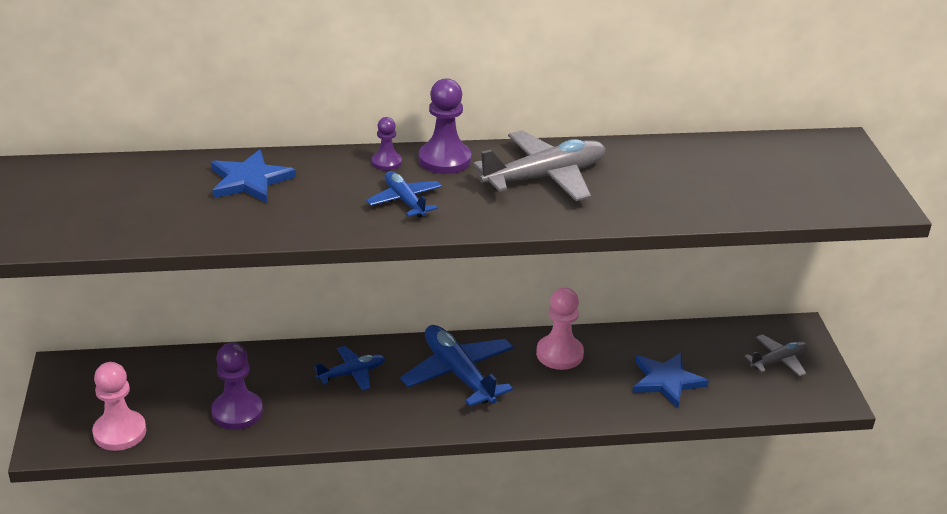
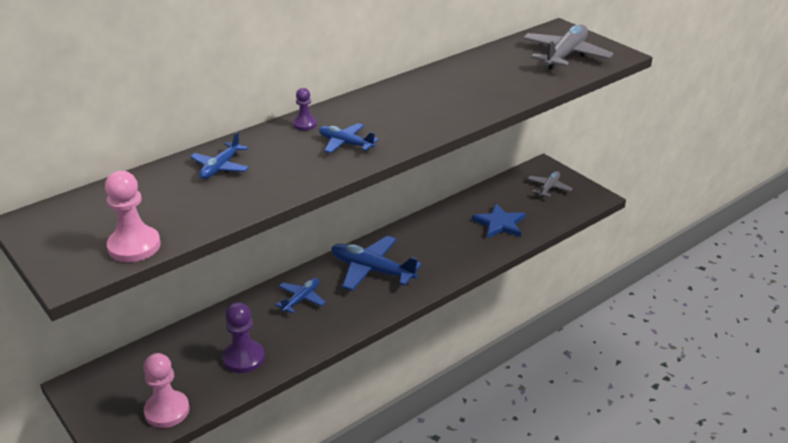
camera: 30 degrees left, 0 degrees up
(249, 180) = (220, 167): blue star -> blue plane
(444, 160) = (342, 110): purple pawn -> none
(545, 177) = (417, 100): grey plane -> grey plane (565, 55)
(559, 354) = (423, 233): pink pawn -> pink pawn (134, 246)

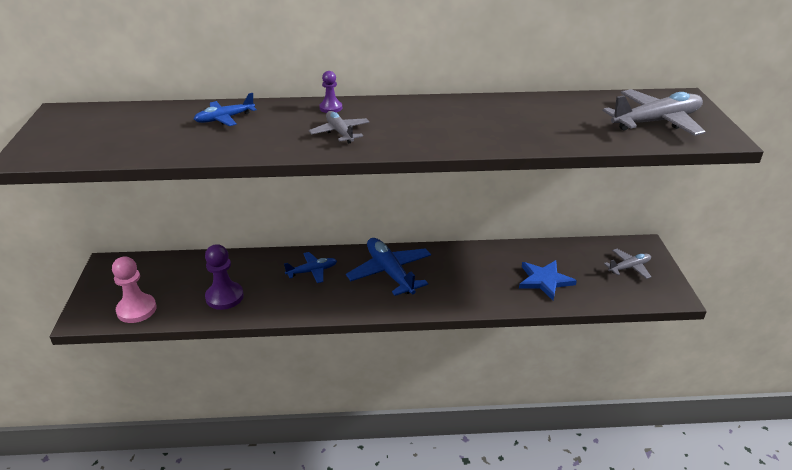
camera: 35 degrees right, 0 degrees up
(134, 246) = (89, 152): pink pawn -> none
(345, 144) = (340, 132): blue plane -> grey plane

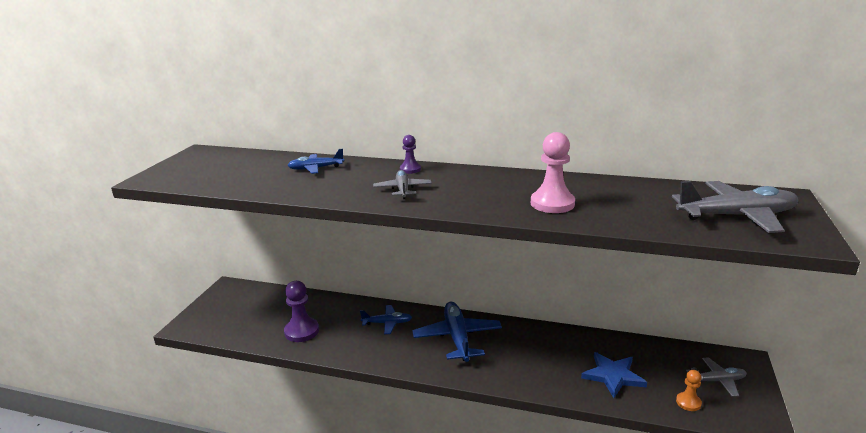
camera: 20 degrees right, 10 degrees down
(136, 310) = (227, 328): pink pawn -> pink pawn (552, 203)
(613, 291) = (688, 402): none -> orange pawn

